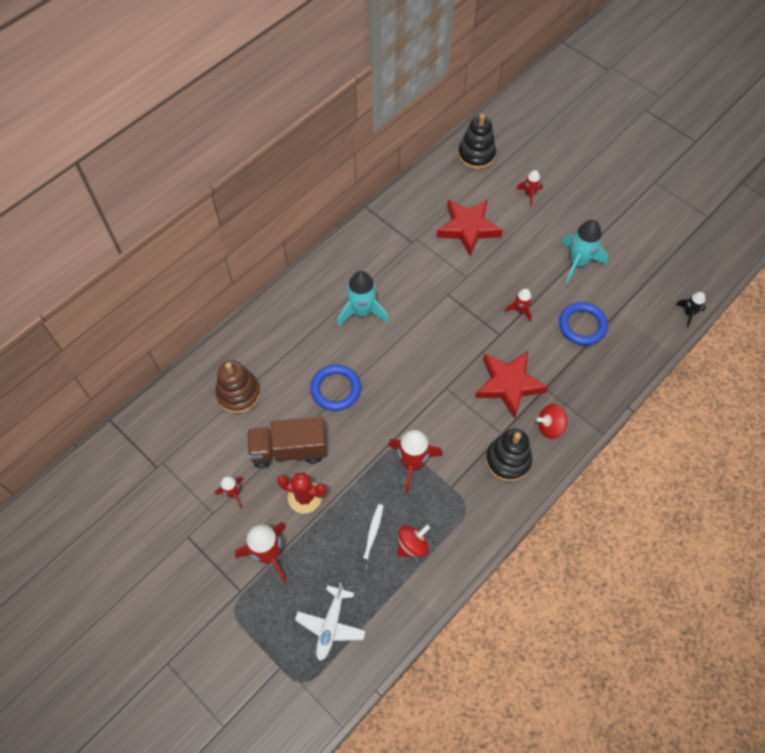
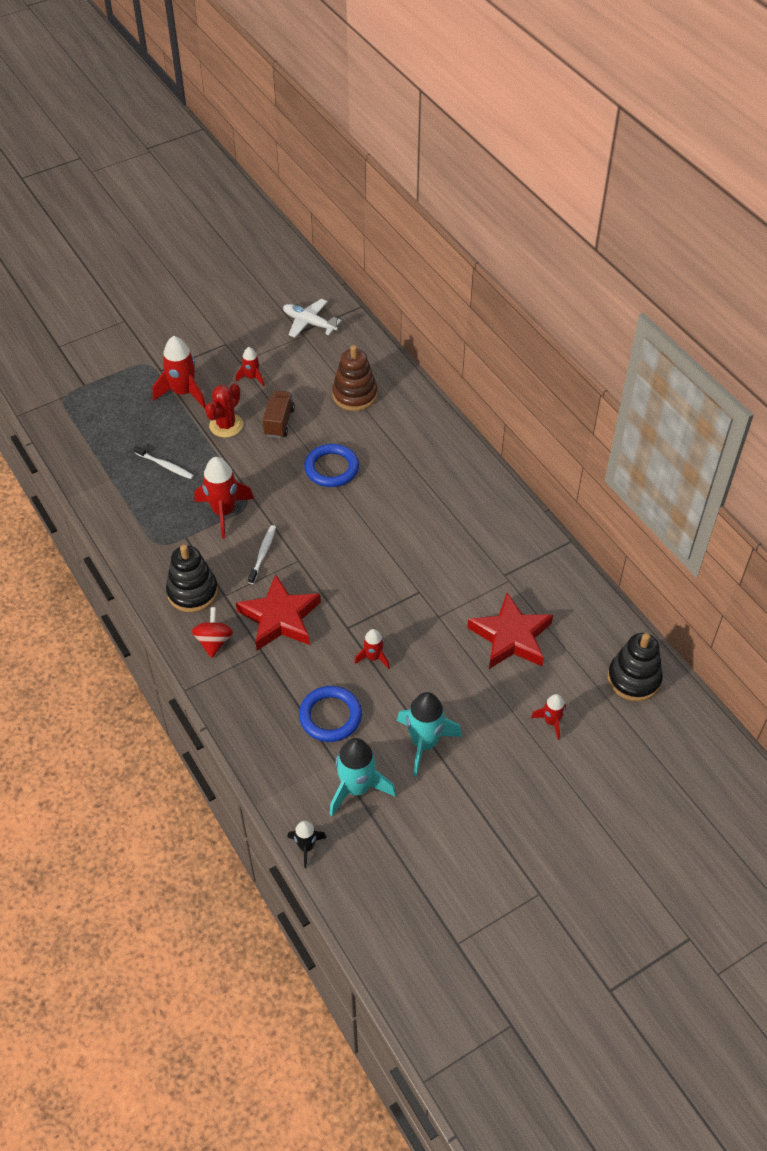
camera: 105 degrees right, 10 degrees down
(289, 450) = (279, 422): brown truck -> brown truck, size x0.65
(331, 625) = (100, 423): white plane -> white plane (309, 323)
(362, 311) = (420, 508): turquoise rocket -> turquoise rocket (357, 788)
(412, 545) = (142, 493): red spinning top -> none
(449, 417) = (263, 554): none -> white toothbrush

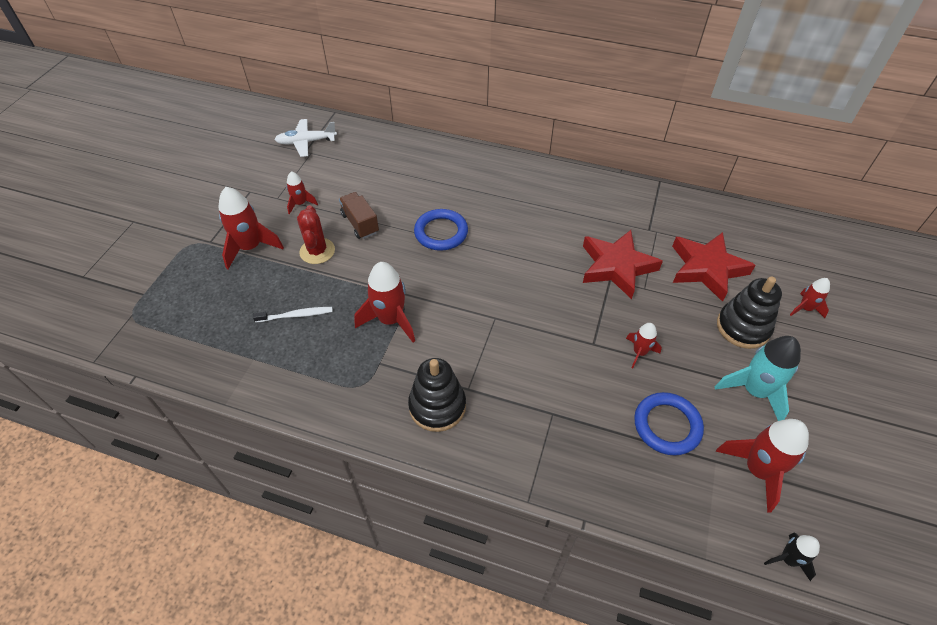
camera: 40 degrees left, 0 degrees up
(214, 641) = (504, 436): red spinning top -> none
(263, 554) = (461, 332): white toothbrush -> none
(280, 618) = (534, 374): red star -> red star (616, 267)
(354, 395) = (398, 172): brown stacking toy -> none
(357, 788) = (757, 470): turquoise rocket -> red rocket
(634, 679) = (809, 243): black stacking toy -> black stacking toy (743, 327)

